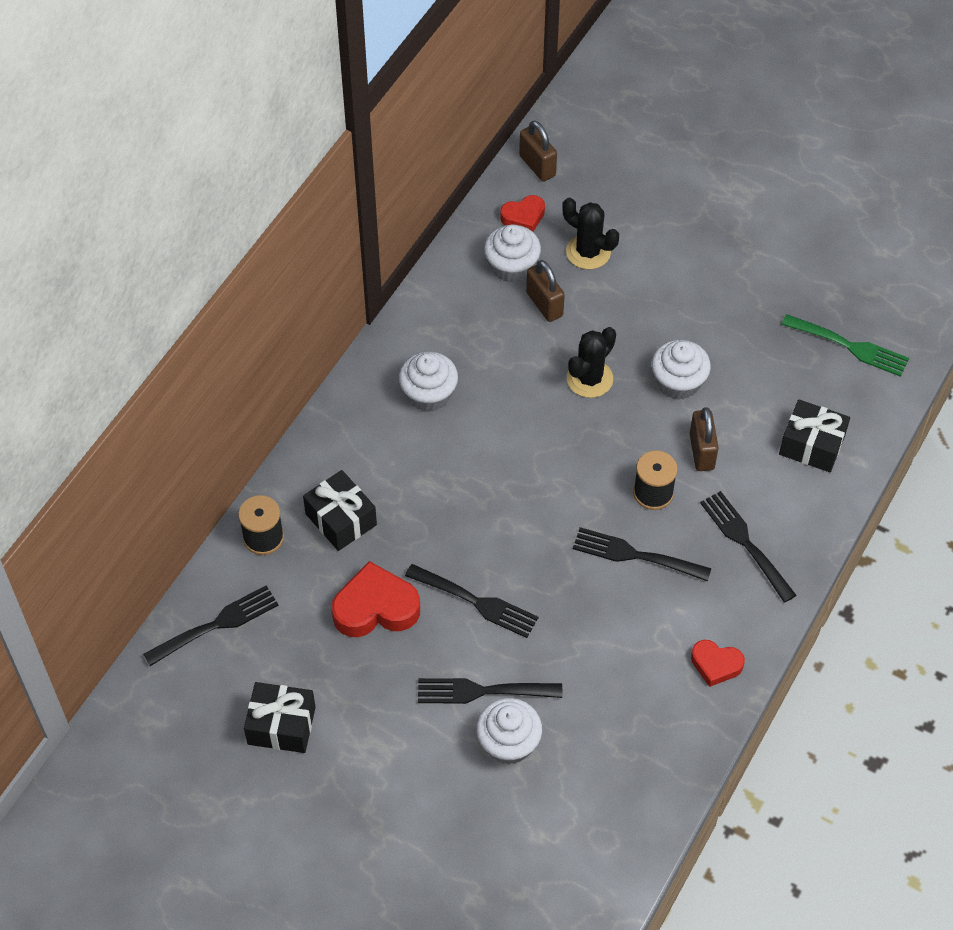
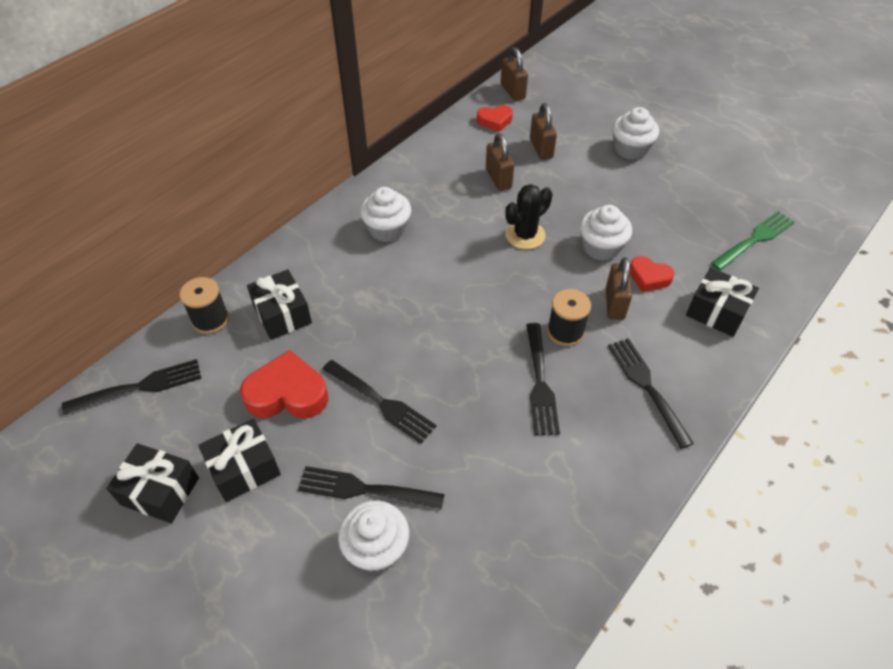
camera: 10 degrees right, 5 degrees down
(357, 690) = (244, 468): none -> black gift
(512, 267) = (478, 151): white cupcake -> white cupcake (630, 149)
(588, 252) = (541, 148): black cactus -> brown padlock
(635, 555) = (540, 383): black fork -> black fork turned 120 degrees counterclockwise
(715, 665) = (604, 500): red heart -> red heart (648, 277)
(849, 346) = (755, 239): green fork -> green fork turned 75 degrees counterclockwise

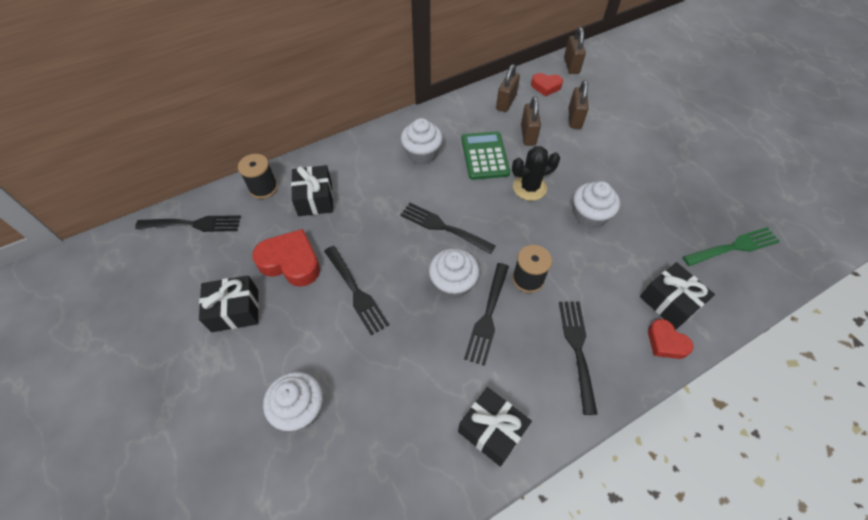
camera: 20 degrees right, 5 degrees up
(160, 491) = (171, 308): black gift -> black gift (491, 430)
(364, 489) = (312, 357): black fork -> black fork (443, 227)
(460, 214) = (484, 156): none -> green calculator
(614, 303) = (580, 267): brown padlock -> brown padlock (506, 102)
(630, 149) = (652, 138): white cupcake -> white cupcake (453, 283)
(648, 277) = (620, 253): red heart -> red heart (666, 342)

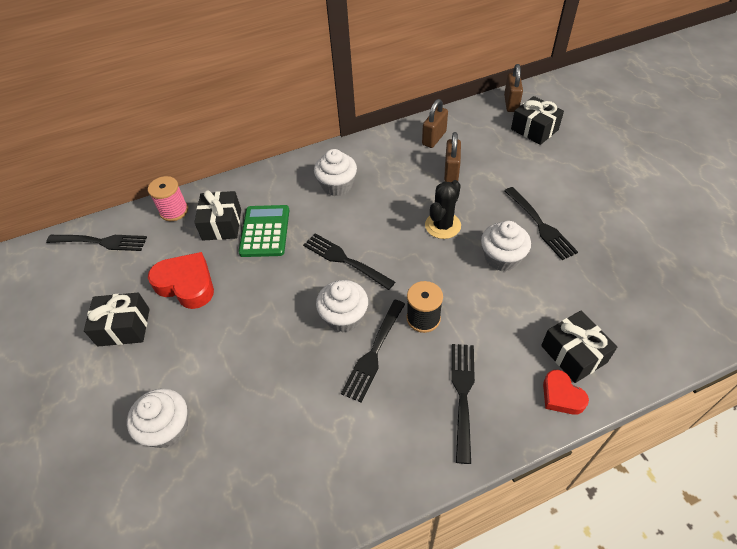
camera: 10 degrees right, 5 degrees down
(263, 188) = (174, 211): black spool -> pink spool
(356, 292) = (244, 318): black fork -> black fork (540, 225)
(484, 156) = (401, 191): green calculator -> green calculator (265, 231)
(491, 430) = (356, 469): black gift -> black gift (534, 129)
(529, 188) = (442, 225): black cactus -> black cactus turned 45 degrees counterclockwise
(546, 86) = (479, 124): red heart -> none
(574, 118) = (504, 157): brown padlock -> none
(734, 247) = (657, 301): green fork -> none

